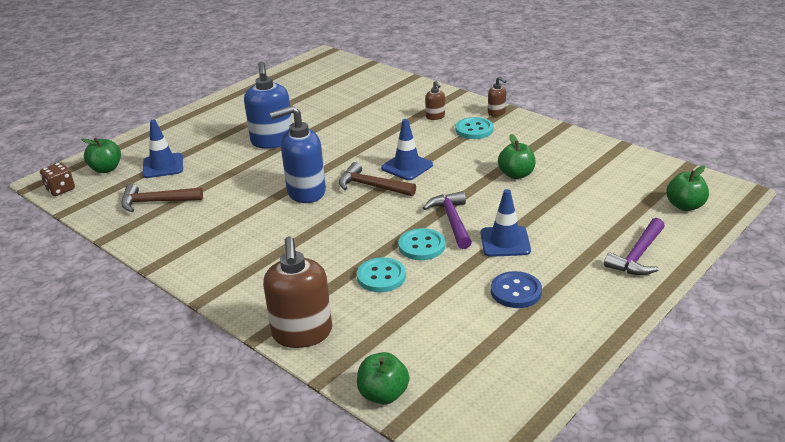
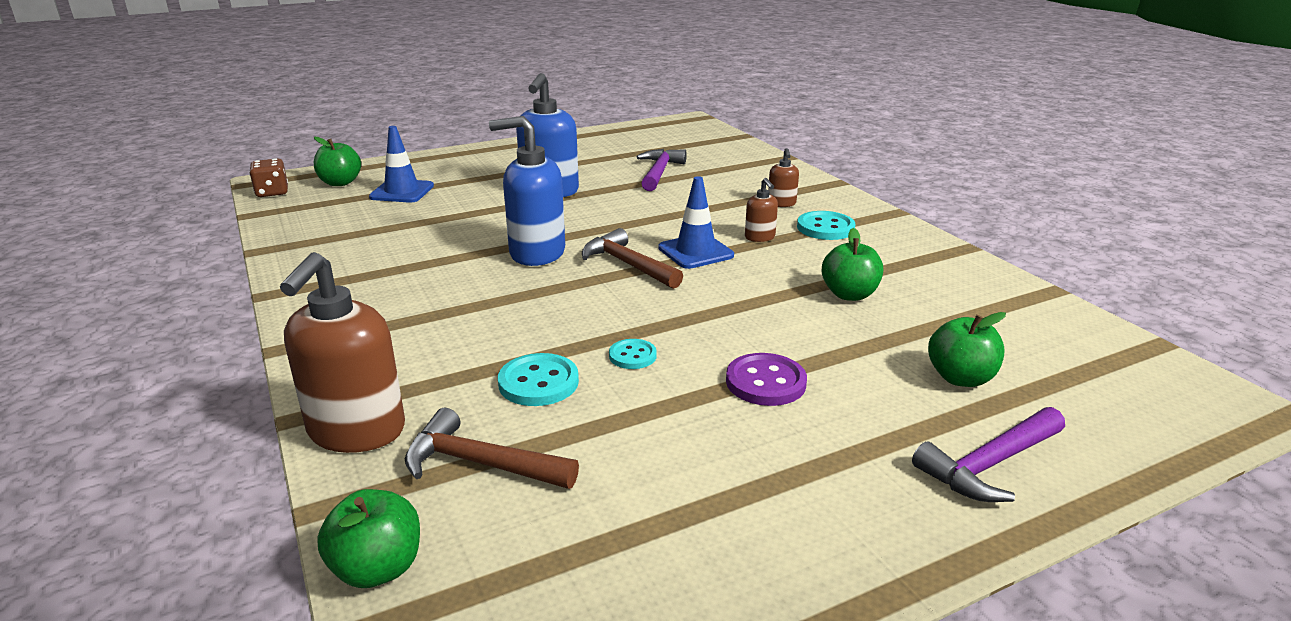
camera: 20 degrees right, 5 degrees down
(156, 202) = (354, 226): brown hammer -> brown hammer (481, 463)
(421, 246) = (632, 356): turquoise button -> turquoise button, size x0.63
(452, 221) = (705, 333): purple hammer -> purple hammer (659, 172)
(496, 113) = (873, 215): brown soap dispenser -> brown soap dispenser (760, 237)
(505, 242) = (765, 382): blue traffic cone -> purple button
(516, 291) = (728, 463): blue button -> none
(685, 206) = (1125, 405): green apple -> green apple (960, 378)

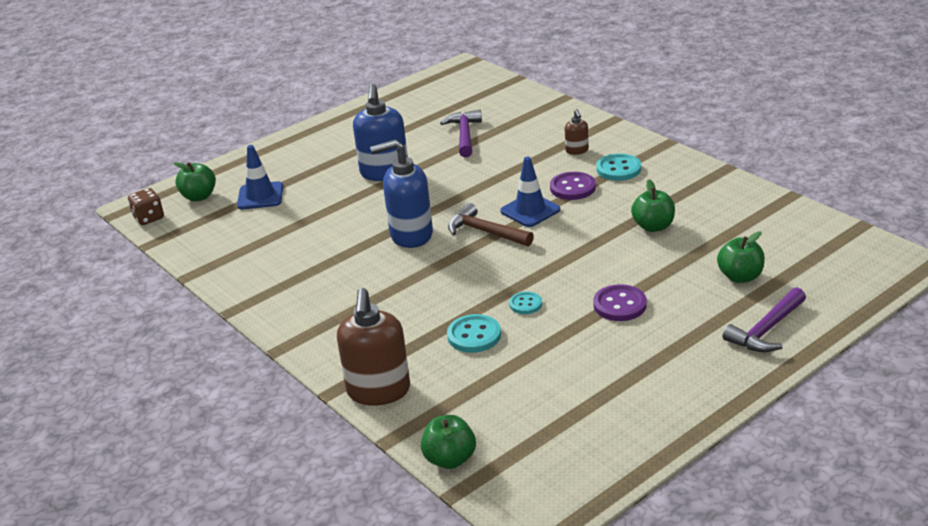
camera: 10 degrees left, 5 degrees up
(481, 463) = (470, 393): brown hammer -> none
(760, 237) = (572, 188): brown soap dispenser -> purple button

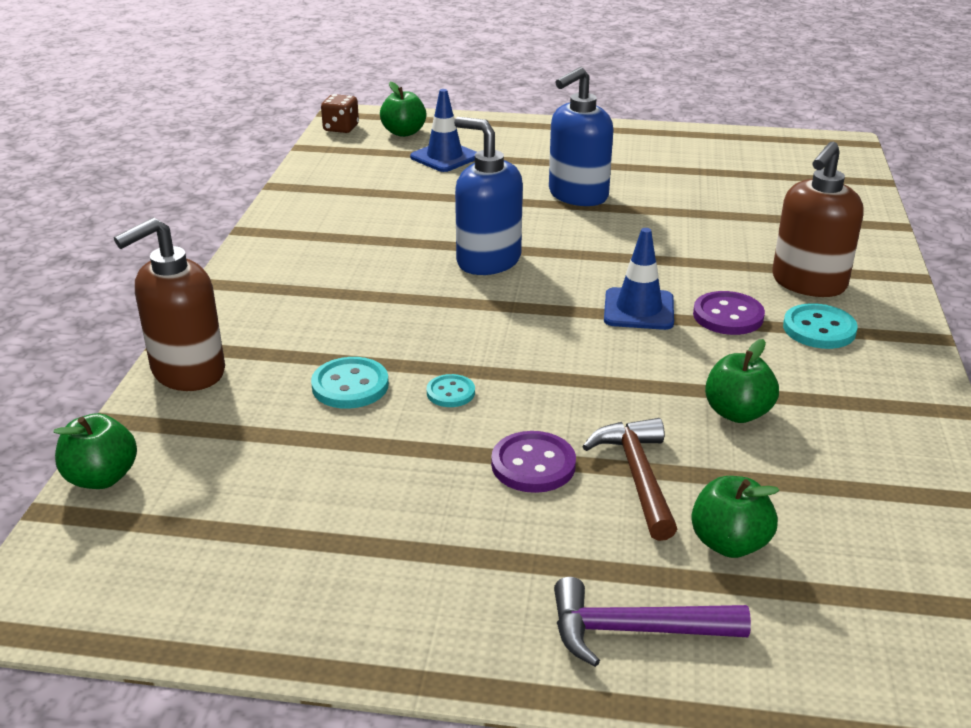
camera: 45 degrees right, 0 degrees up
(464, 135) = (718, 204): purple hammer -> none
(485, 232) = (556, 301): brown hammer -> brown hammer (638, 476)
(577, 150) = (808, 283): brown soap dispenser -> brown soap dispenser, size x2.10

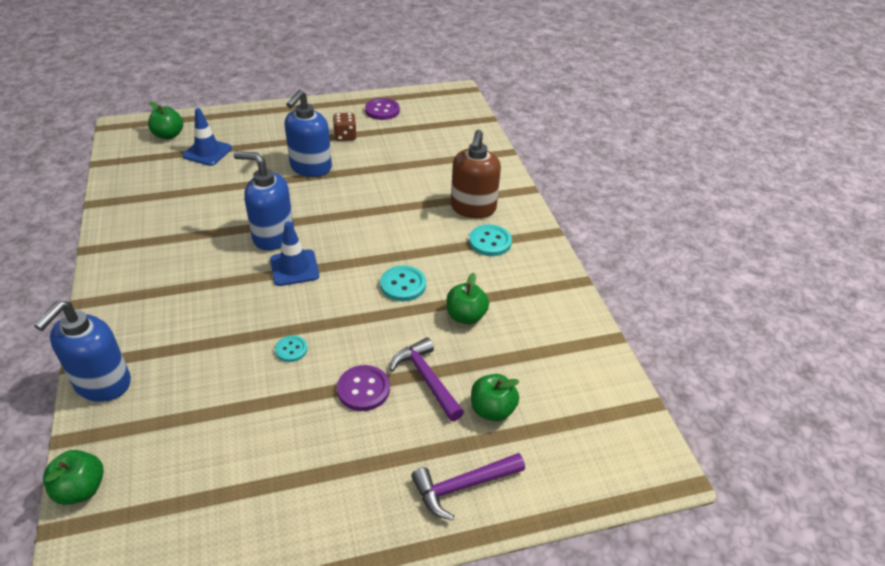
camera: 25 degrees left, 10 degrees up
(187, 372) = (102, 383): brown soap dispenser -> blue soap dispenser
(341, 128) = (119, 140): brown dice -> brown dice (345, 136)
(350, 385) = (223, 363): turquoise button -> turquoise button (403, 285)
(638, 309) = (382, 253): blue traffic cone -> blue traffic cone (294, 268)
(638, 476) = (427, 379): brown hammer -> purple hammer
(728, 316) = (436, 245): purple button -> purple button (382, 110)

